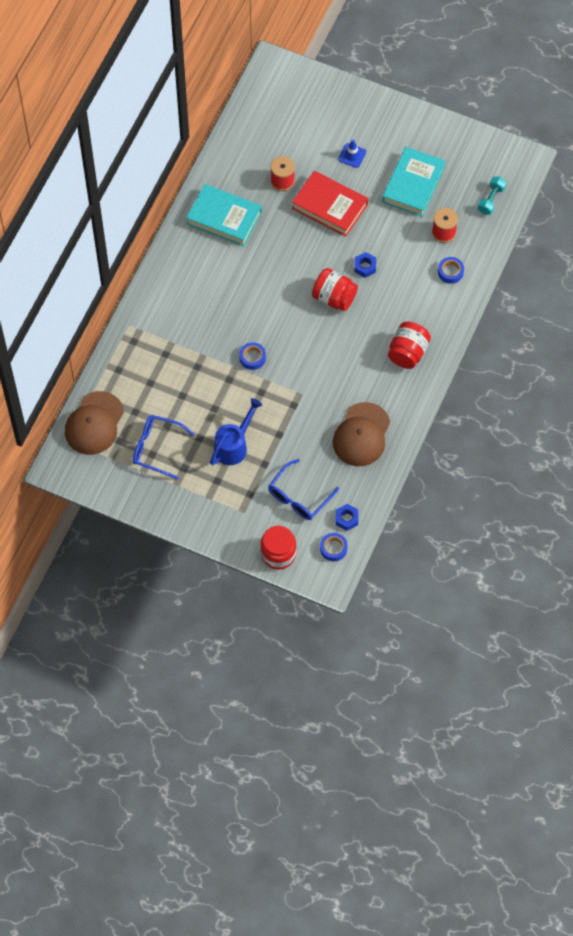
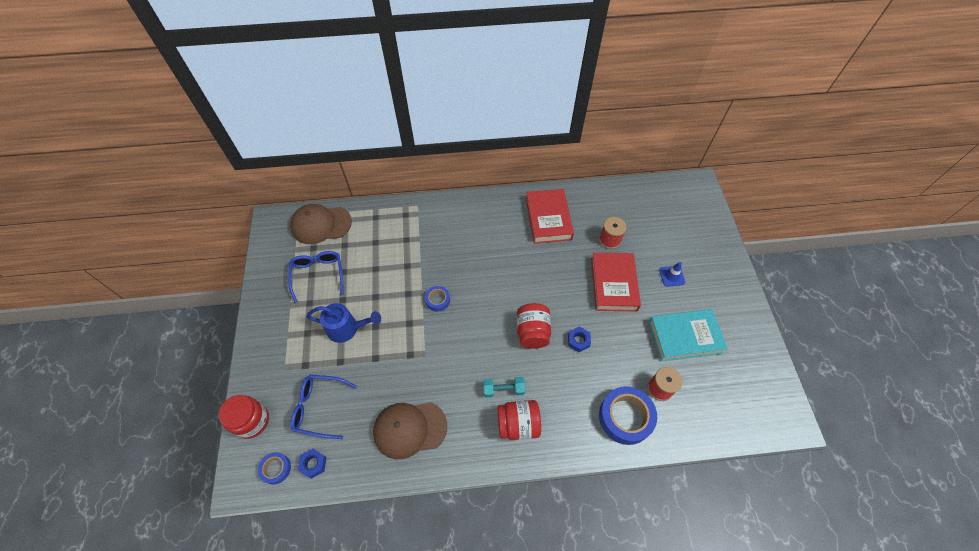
camera: 60 degrees right, 5 degrees down
(224, 218) = (548, 219): turquoise book -> red book
(450, 272) = (625, 417): blue tape -> blue tape, size x1.93
(491, 200) = (725, 413): turquoise dumbbell -> turquoise dumbbell (503, 389)

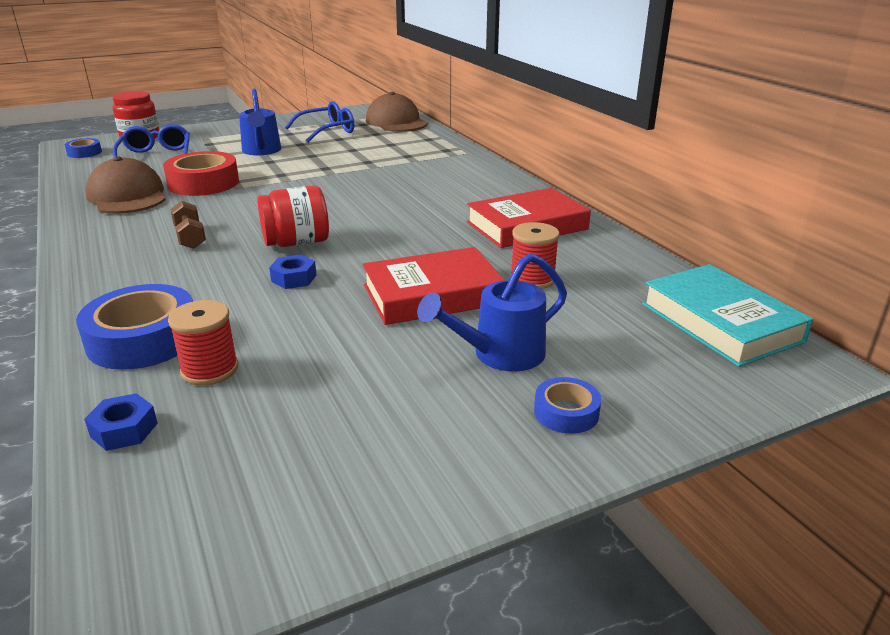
camera: 70 degrees right, 30 degrees down
(313, 464) = (87, 164): blue nut -> blue nut (124, 430)
(404, 375) = (203, 183): none -> red tape
(437, 300) = (323, 182): blue tape -> blue tape (566, 412)
(503, 389) = (190, 237): turquoise dumbbell -> brown dumbbell
(518, 424) = (131, 254): red jar -> none
(671, 276) = (500, 355): blue traffic cone -> blue watering can
(684, 337) = (346, 387): turquoise book -> turquoise book (720, 322)

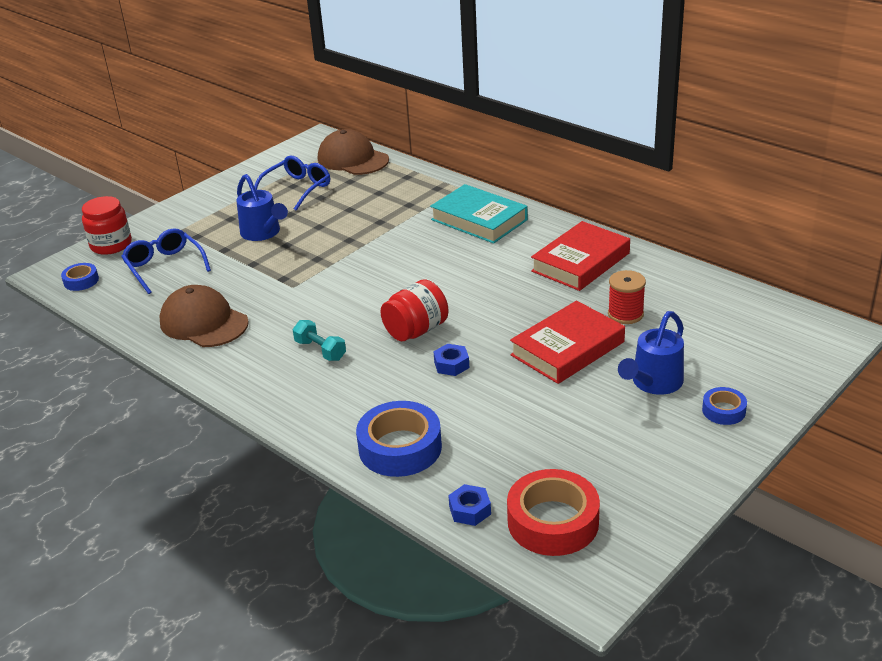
camera: 20 degrees left, 5 degrees up
(190, 237) = (320, 350): brown dumbbell -> turquoise dumbbell
(203, 183) = (256, 288): red tape -> red tape (553, 521)
(210, 369) = (475, 454): red spool -> none
(720, 322) = (771, 315): turquoise book -> turquoise book (479, 220)

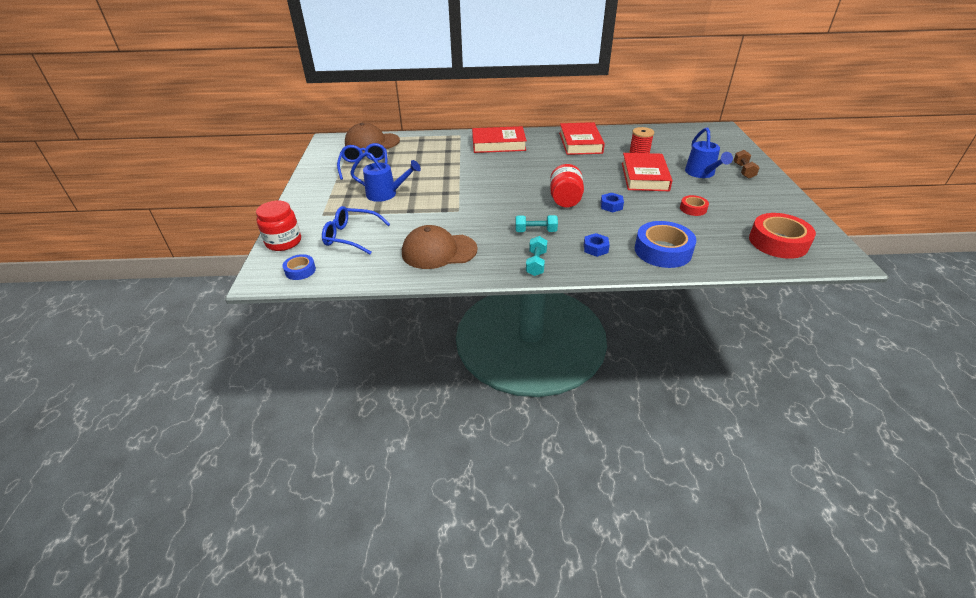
camera: 45 degrees left, 5 degrees up
(258, 385) = (536, 263): none -> turquoise dumbbell
(470, 510) = (743, 257): blue nut -> blue nut (595, 248)
(479, 220) = (498, 144): turquoise book -> red book
(539, 421) = (693, 209): none -> red tape
(723, 411) = (743, 171): blue tape -> brown dumbbell

